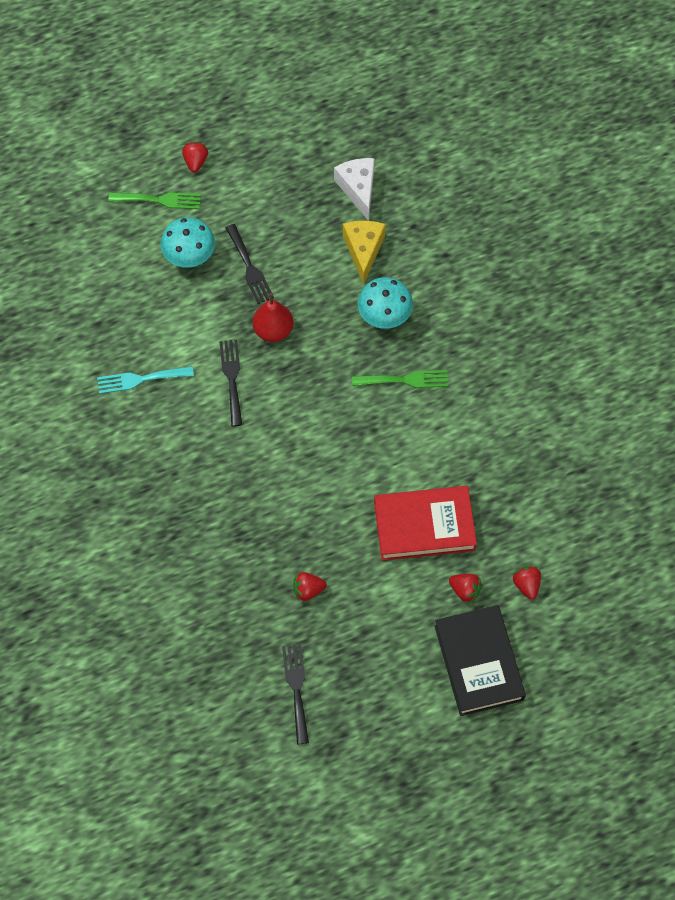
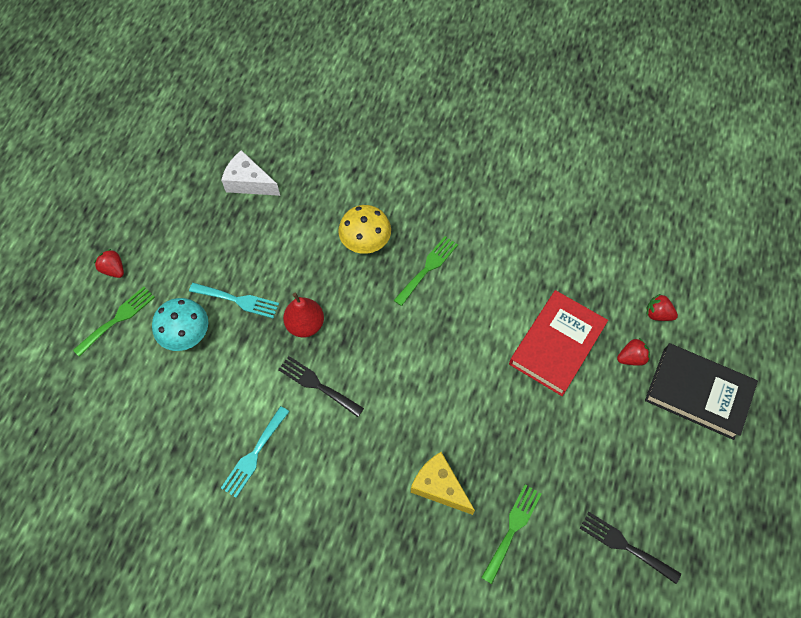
camera: 50 degrees left, 0 degrees up
(240, 599) = (512, 528): none -> green fork
(249, 267) = (238, 300): black fork -> turquoise fork
(308, 590) = (545, 469): red strawberry -> none
(363, 250) = (300, 216): yellow cheese -> yellow cheese (439, 486)
(384, 317) = (365, 243): turquoise mushroom -> yellow mushroom

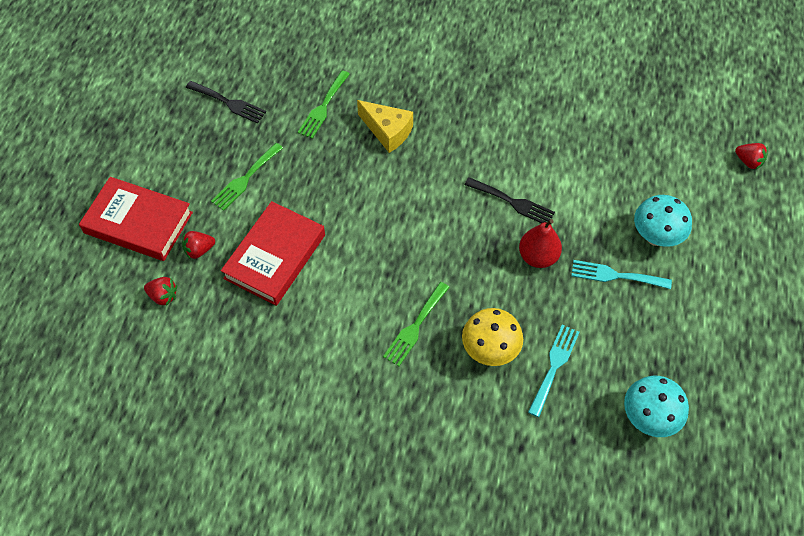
camera: 175 degrees right, 5 degrees down
(114, 269) = (762, 298): red strawberry -> red strawberry (748, 162)
(118, 319) = (733, 247): green fork -> green fork (245, 179)
(249, 182) = (648, 418): white cheese -> turquoise mushroom
(254, 455) = (557, 142): turquoise fork -> turquoise fork (554, 366)
(698, 393) = (138, 222): black book -> red book

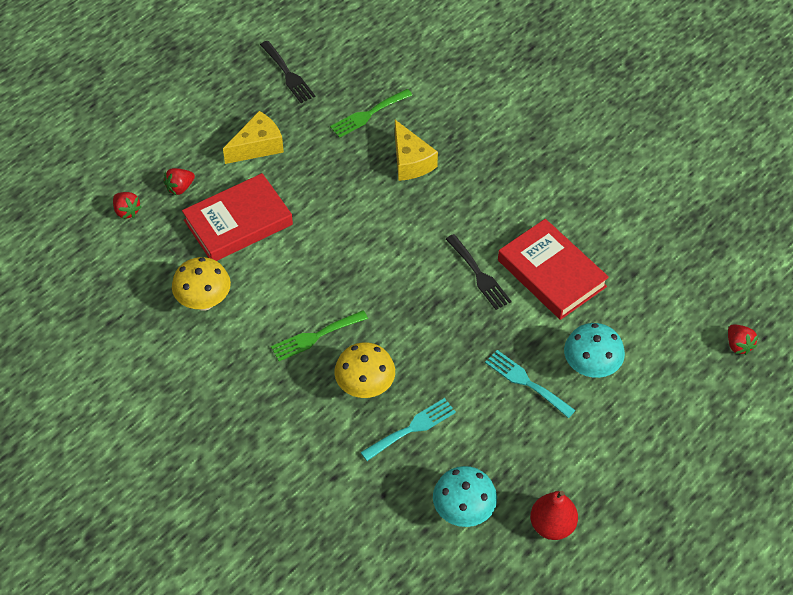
camera: 30 degrees right, 5 degrees down
(138, 222) = (146, 142): red book -> red book (551, 273)
(199, 250) = (180, 188): red strawberry -> red strawberry turned 45 degrees counterclockwise
(245, 179) = (258, 146): green fork -> yellow cheese
(294, 345) = (204, 301): none -> yellow mushroom
(538, 257) = (466, 332): red pear -> red pear (552, 525)

